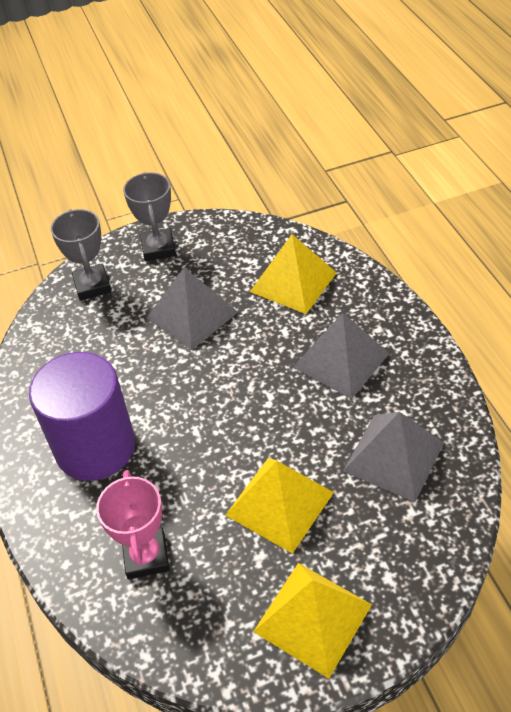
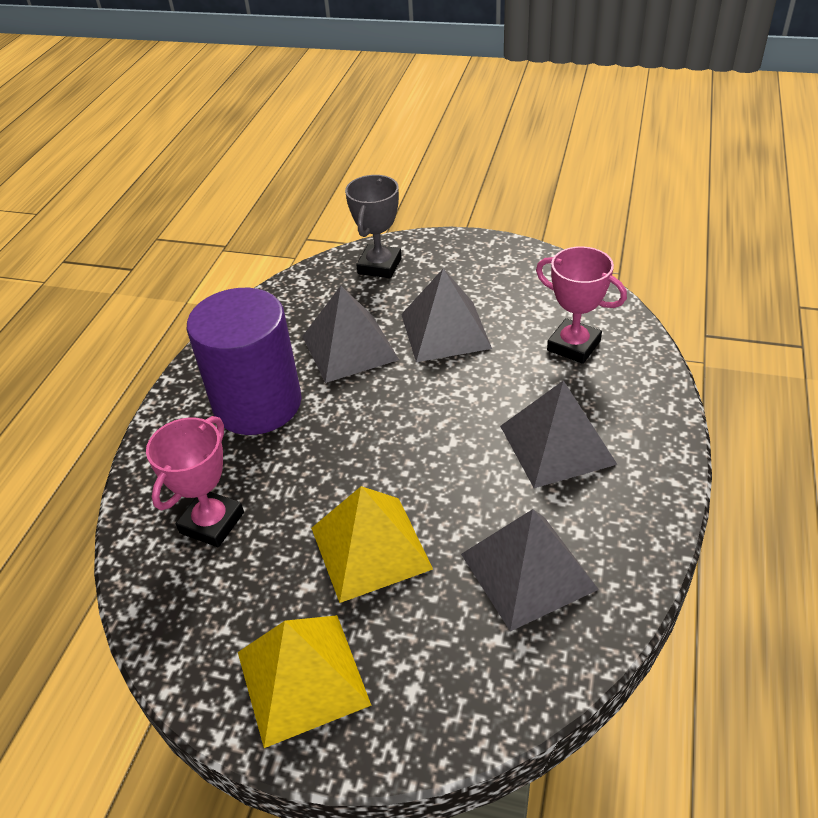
camera: 35 degrees right, 5 degrees down
(129, 364) = (350, 347): none -> grey pyramid
(158, 248) = (467, 259): grey trophy -> none
(293, 282) = (573, 346): yellow pyramid -> pink trophy

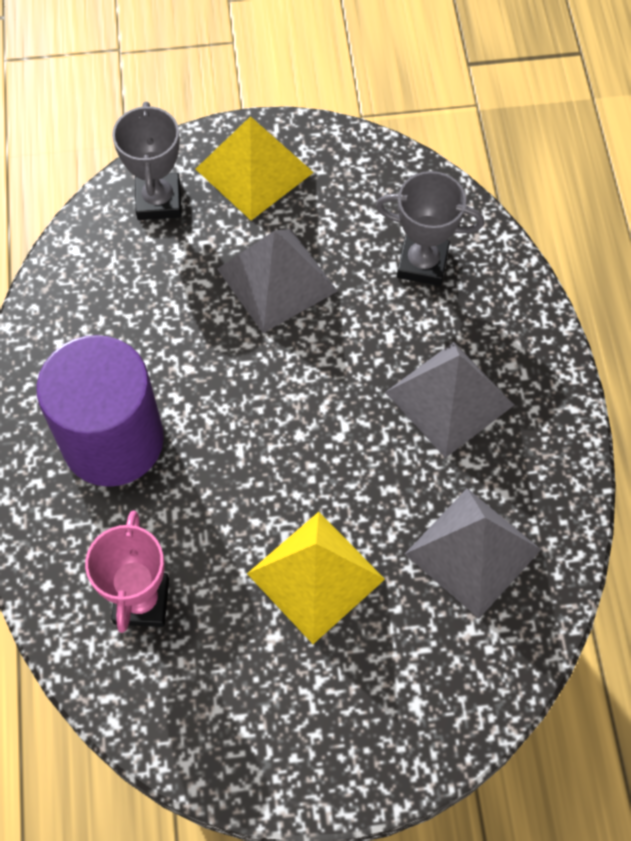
camera: 25 degrees left, 20 degrees up
(302, 678) = (314, 730): yellow pyramid -> yellow pyramid (254, 170)
(350, 347) = (180, 333): grey pyramid -> none
(573, 346) = (422, 263): pink trophy -> grey trophy

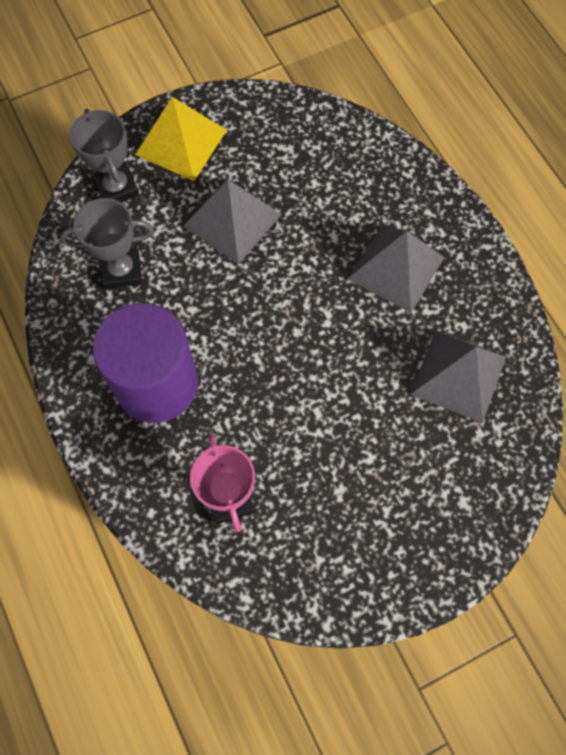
camera: 20 degrees left, 5 degrees up
(316, 576) = (352, 433): yellow pyramid -> none
(422, 263) = (335, 173): grey trophy -> grey trophy (122, 270)

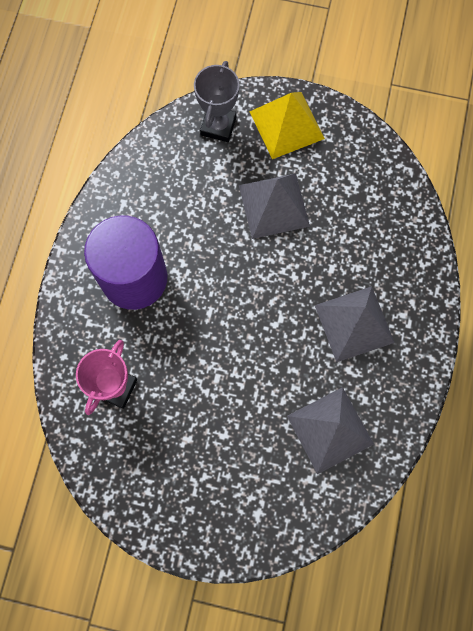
camera: 40 degrees right, 5 degrees up
(122, 270) = (175, 186): grey trophy -> none

